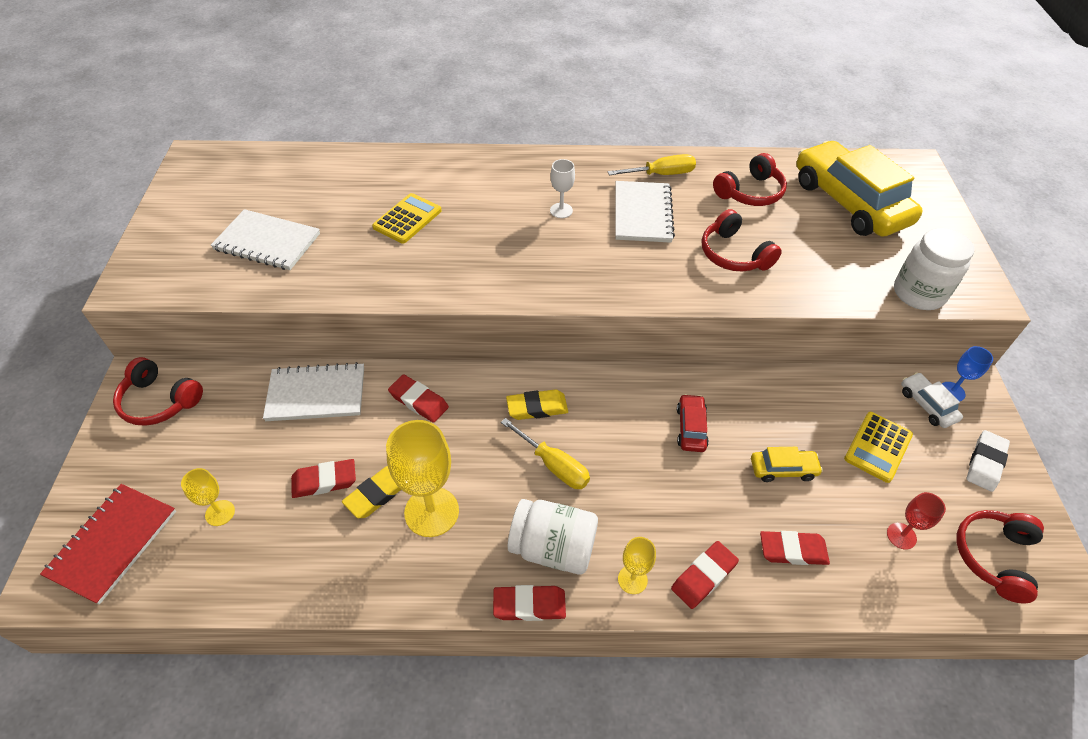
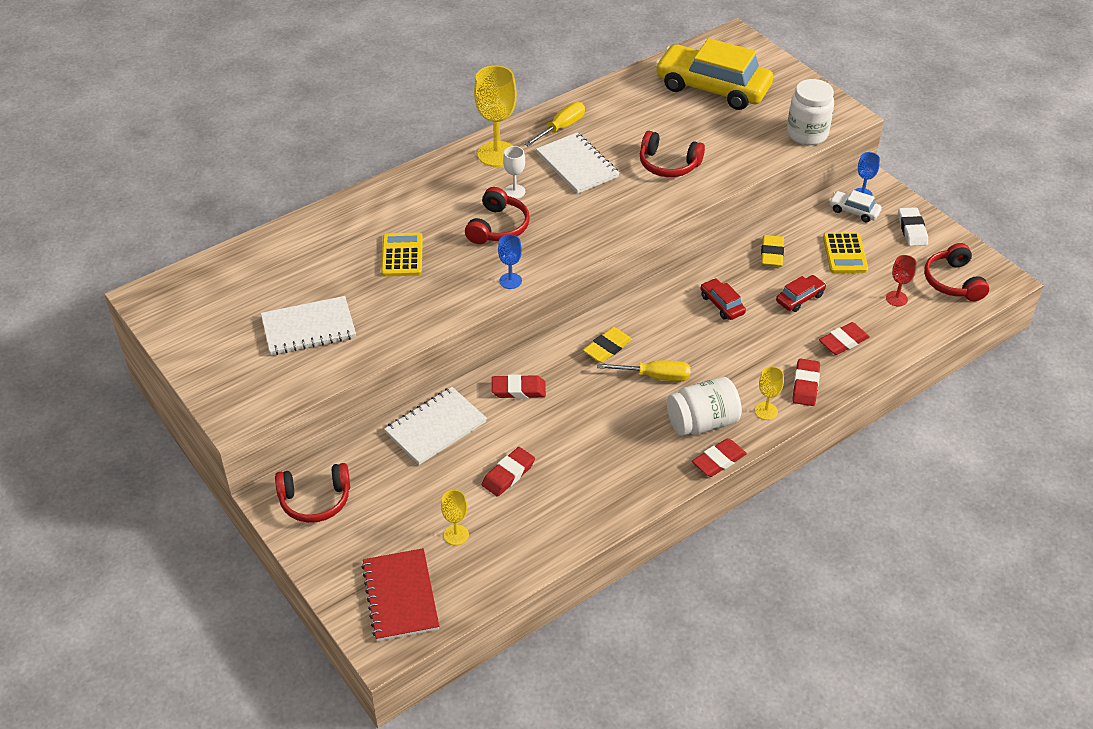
camera: 35 degrees left, 5 degrees down
(377, 494) = (555, 460): yellow eraser -> yellow eraser (772, 254)
(431, 512) = (603, 448): yellow goblet -> yellow goblet (497, 154)
(471, 290) = (510, 281): none -> blue goblet
(750, 192) = (639, 112): red headphones -> red headphones (498, 227)
(783, 469) = (800, 298): yellow car -> red car

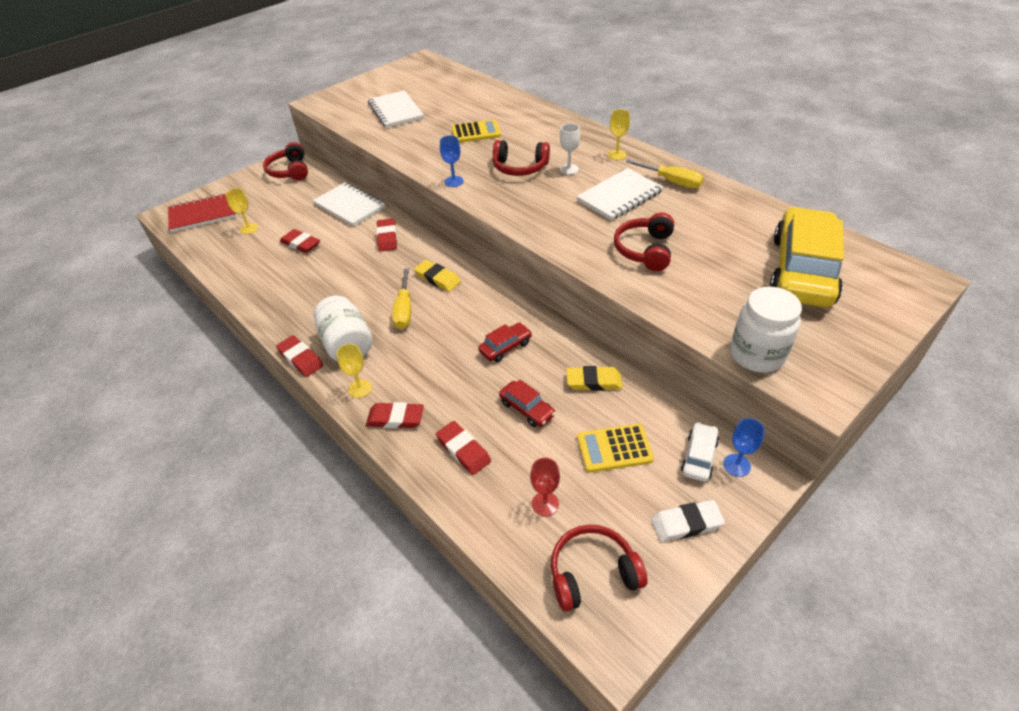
camera: 85 degrees right, 0 degrees up
(497, 154) = (617, 155): yellow goblet -> yellow goblet, size x0.52

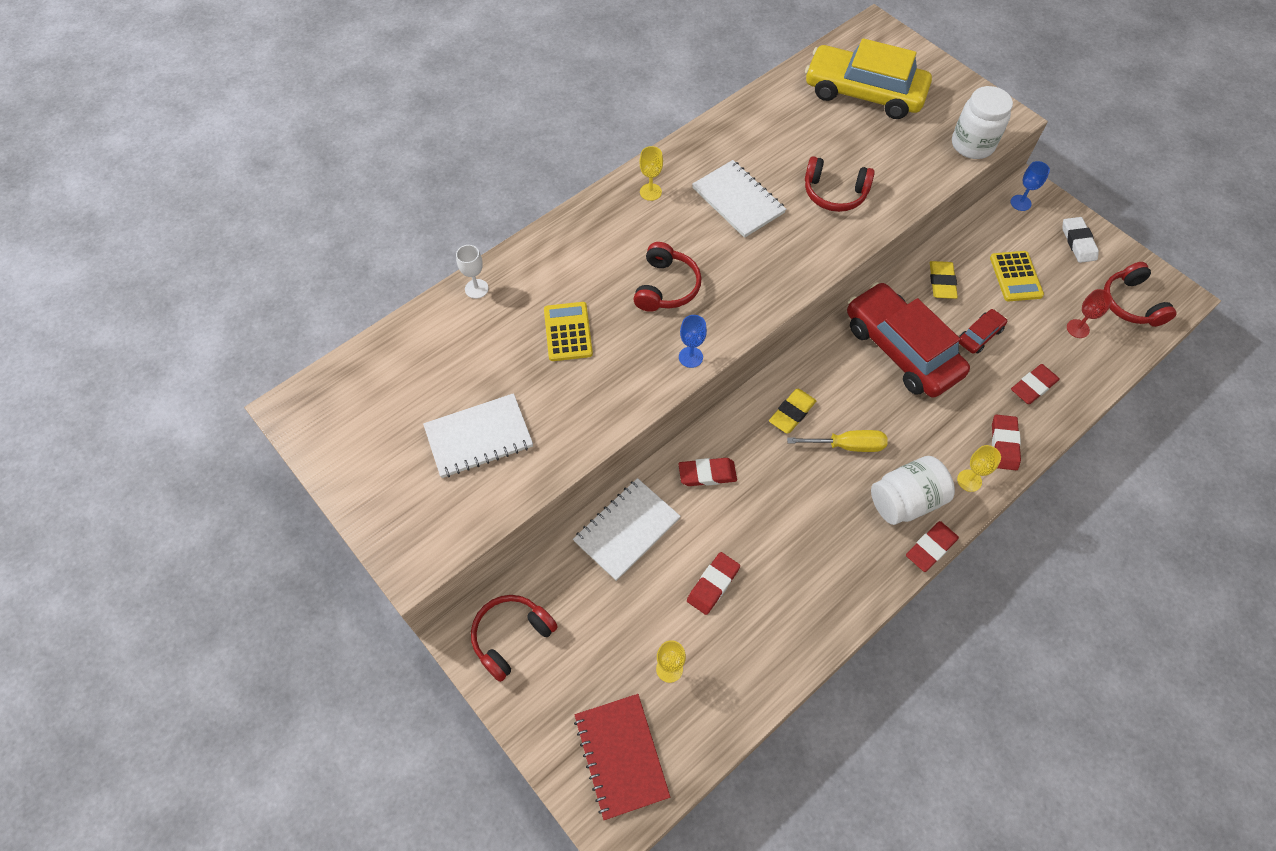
camera: 90 degrees left, 15 degrees up
(289, 171) = (511, 636): red headphones -> red headphones turned 150 degrees clockwise
(505, 347) = (901, 349): red car -> red car, size x2.32
(569, 169) = (677, 239): white goblet -> white goblet (476, 289)
(671, 182) = (713, 154): yellow screwdriver -> none
(699, 457) = (1016, 223): white car -> none

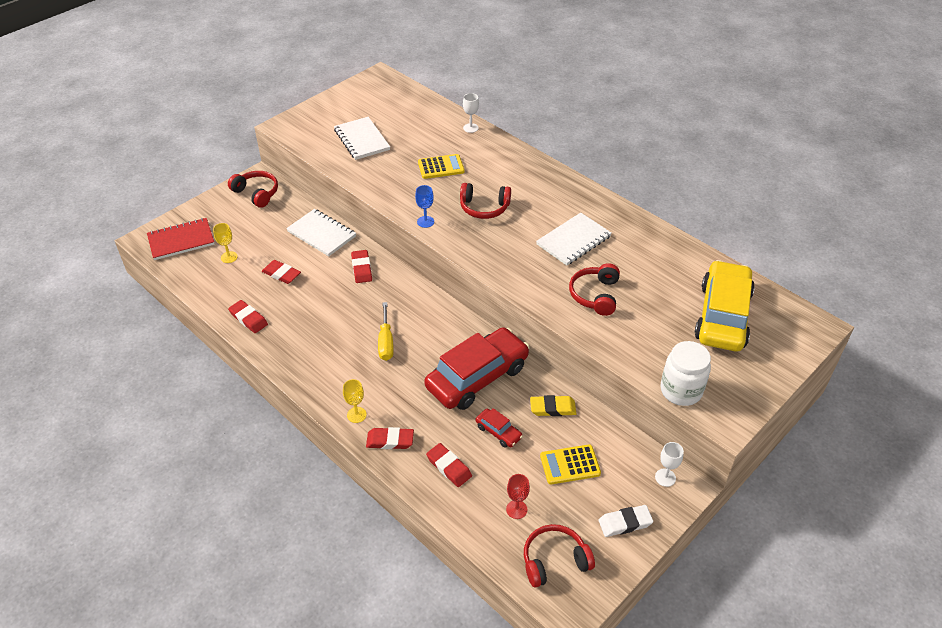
camera: 85 degrees right, 15 degrees down
(650, 192) = (571, 196): yellow goblet -> none
(792, 413) = (412, 311): yellow eraser -> none
(906, 501) = (339, 374): white jar -> none
(931, 548) = (300, 387): red eraser -> red eraser (248, 319)
(1020, 203) = (665, 477): blue goblet -> white goblet

